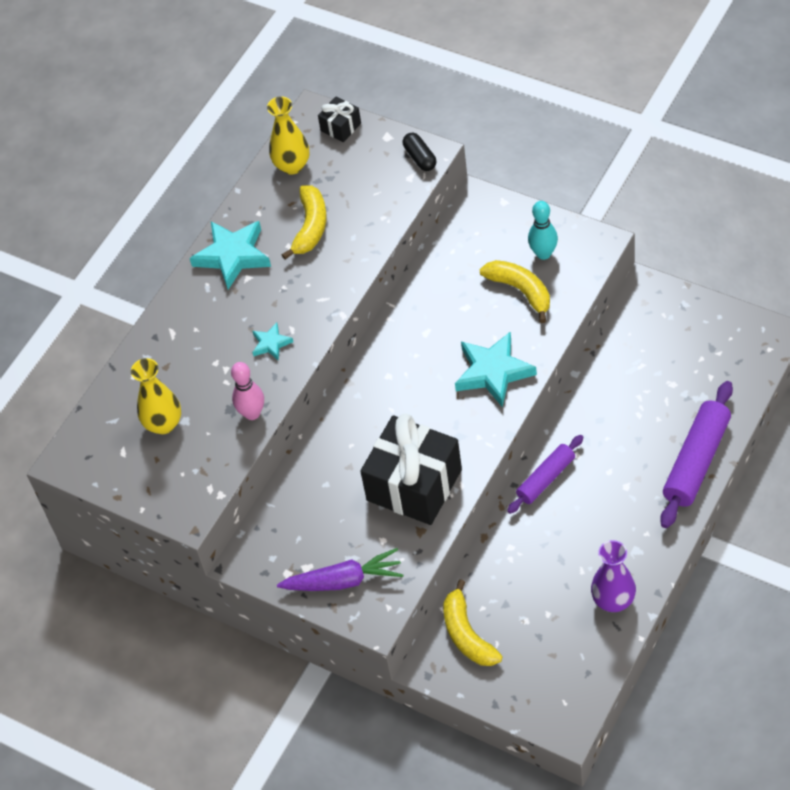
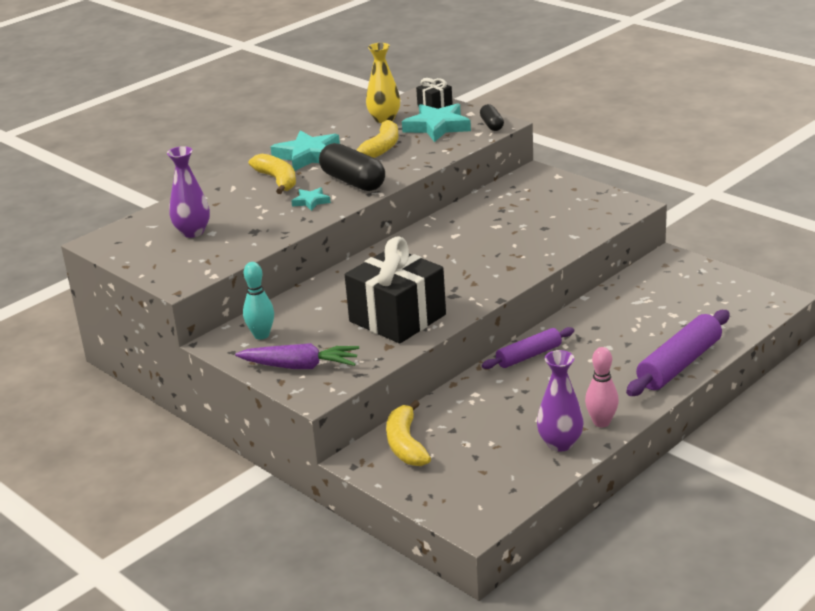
camera: 10 degrees right, 25 degrees down
(164, 424) = (192, 232): yellow vase -> purple vase
(252, 413) = (271, 235): pink bowling pin -> pink bowling pin (601, 422)
(303, 297) = (353, 181): none -> black capsule
(493, 372) = (503, 263): turquoise star -> turquoise star (437, 127)
(520, 291) = (550, 222): yellow banana -> yellow banana (277, 180)
(543, 254) = (579, 205): turquoise bowling pin -> turquoise bowling pin (261, 335)

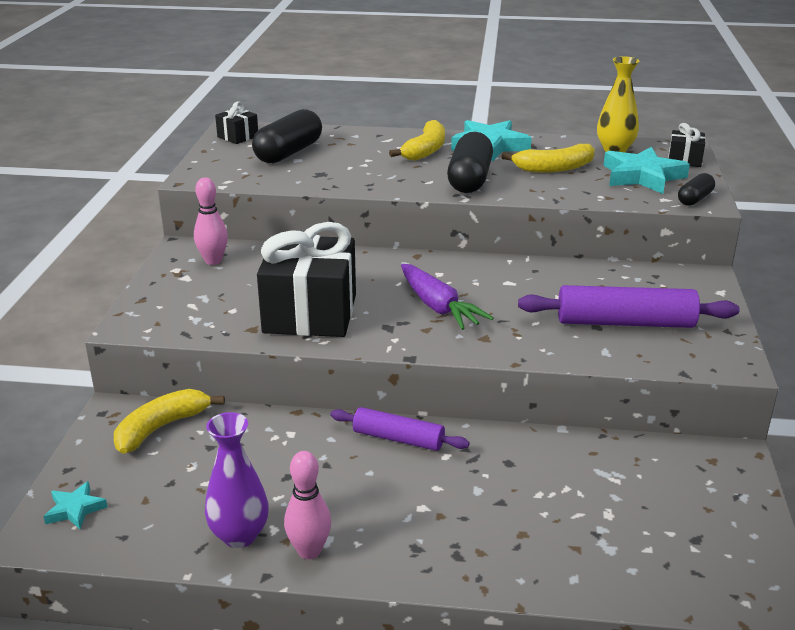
camera: 50 degrees right, 0 degrees up
(121, 244) = (238, 137): none -> black gift
(192, 232) = (288, 153): purple vase -> black capsule
(261, 335) = (213, 261): turquoise bowling pin -> pink bowling pin
(300, 366) = (174, 299): purple carrot -> purple carrot (438, 307)
(311, 201) = (405, 176): turquoise star -> turquoise star (75, 509)
(679, 364) = (499, 566): purple rolling pin -> purple rolling pin (625, 323)

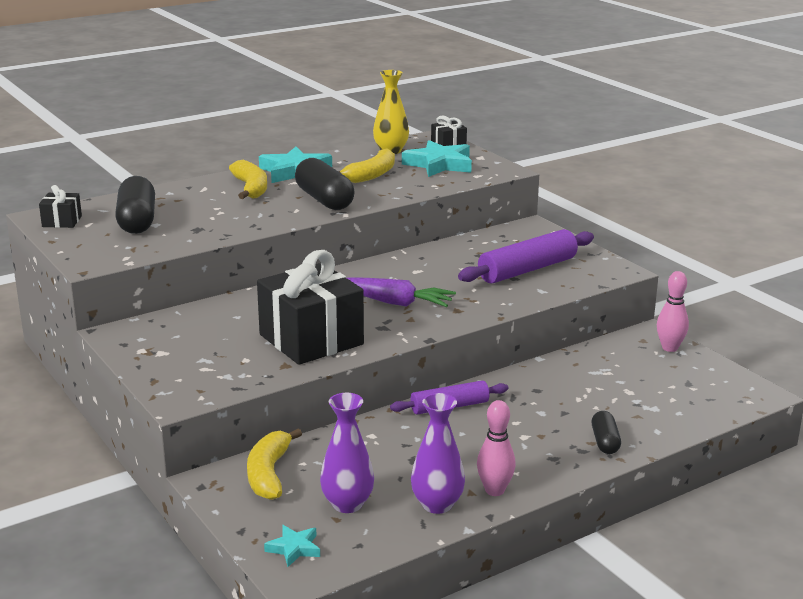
camera: 40 degrees left, 5 degrees down
(173, 491) = (347, 504): none -> purple vase
(213, 261) = (163, 333): pink bowling pin -> pink bowling pin (669, 348)
(694, 199) = (495, 170): black capsule -> black capsule (605, 442)

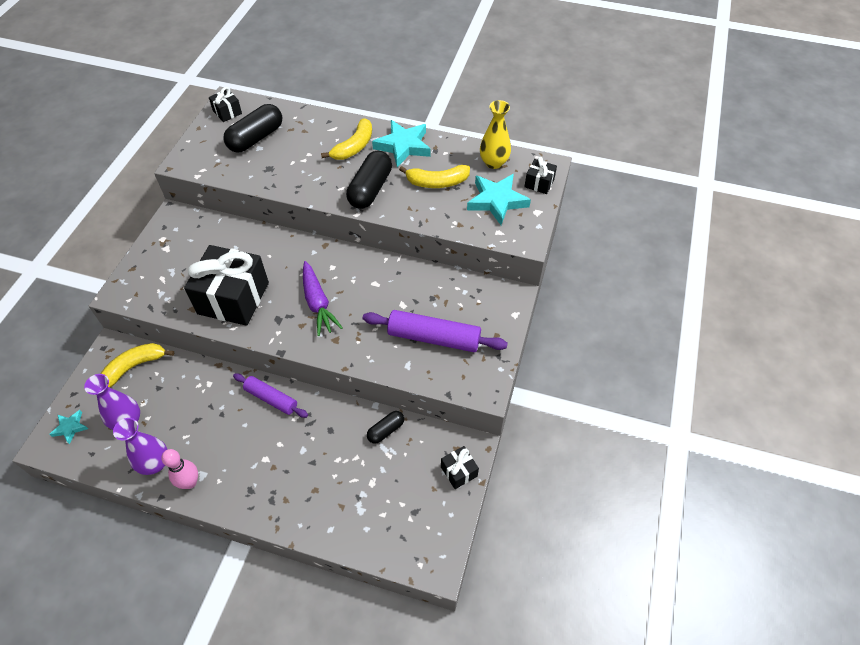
camera: 50 degrees right, 30 degrees up
(605, 442) = (291, 507): black capsule -> black capsule (386, 430)
(669, 348) = (459, 471): pink bowling pin -> black gift

